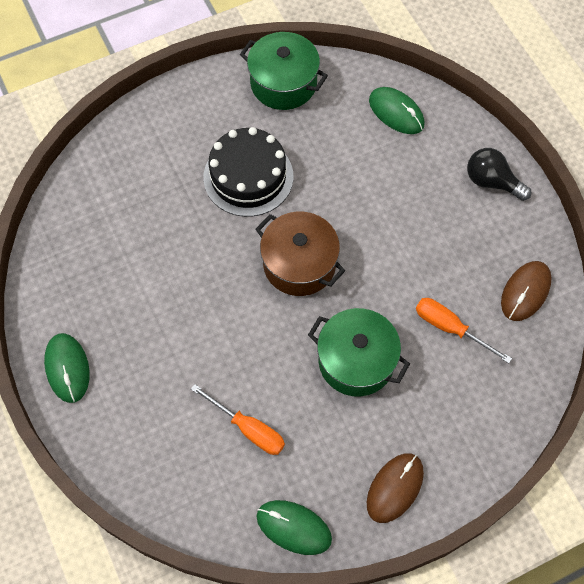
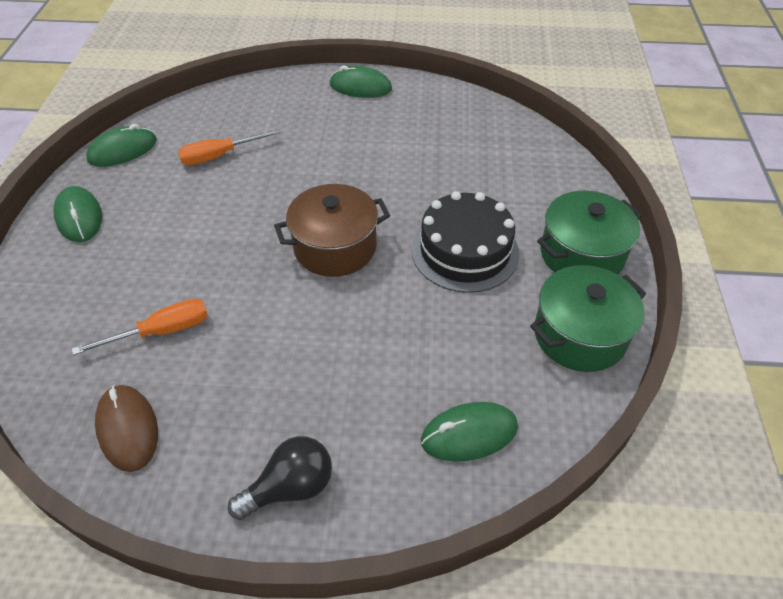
camera: 120 degrees right, 15 degrees down
(356, 361) = (204, 243): green pot -> green pot (581, 254)
(395, 488) = (79, 217): brown mouse -> green mouse

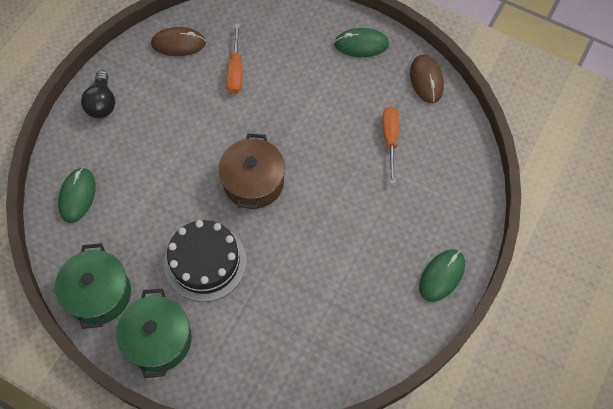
camera: 115 degrees right, 15 degrees up
(123, 150) = (426, 80): green mouse -> brown mouse

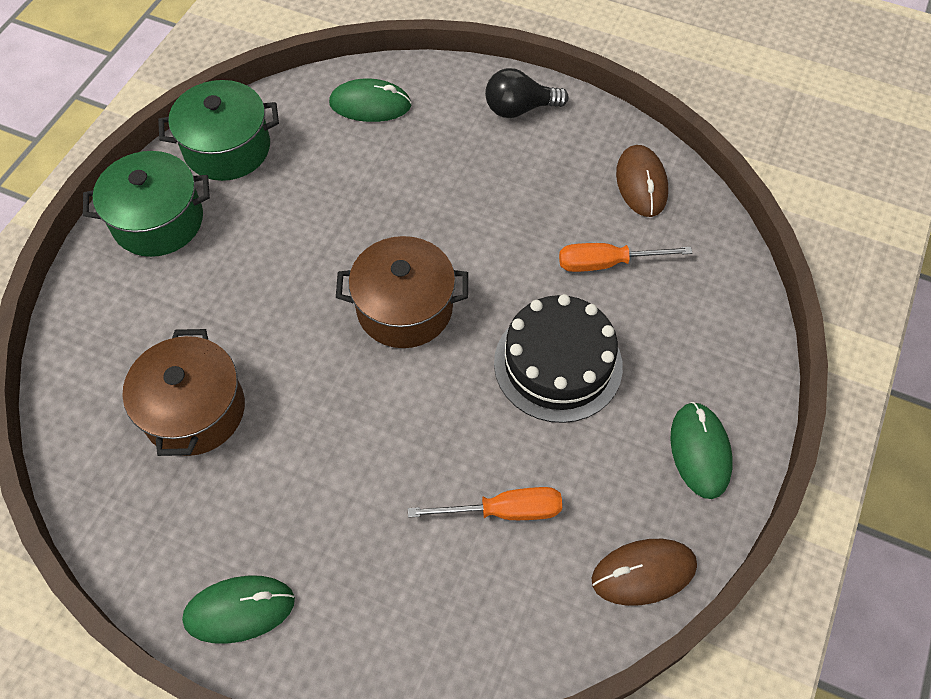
camera: 85 degrees right, 5 degrees down
(205, 262) = (271, 261): black cake -> black cake (558, 364)
(314, 306) = (194, 410): none -> brown pot
(441, 276) = (239, 610): green mouse -> green mouse turned 45 degrees counterclockwise

